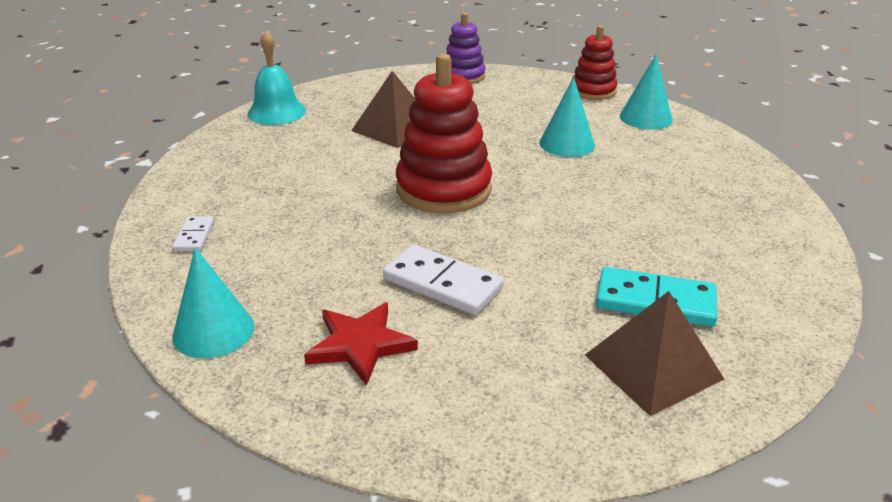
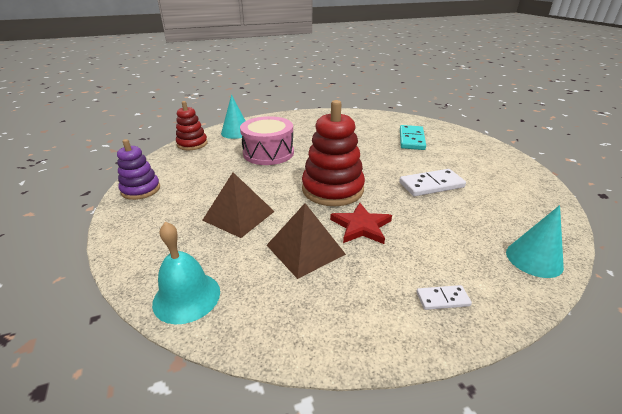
camera: 95 degrees left, 0 degrees up
(360, 345) = (497, 204): red star -> red star (361, 226)
(443, 284) = (431, 185): white domino -> white domino turned 45 degrees clockwise
(567, 144) = (268, 153): turquoise cone -> pink drum
(653, 366) = (452, 142): brown pyramid -> brown pyramid (305, 249)

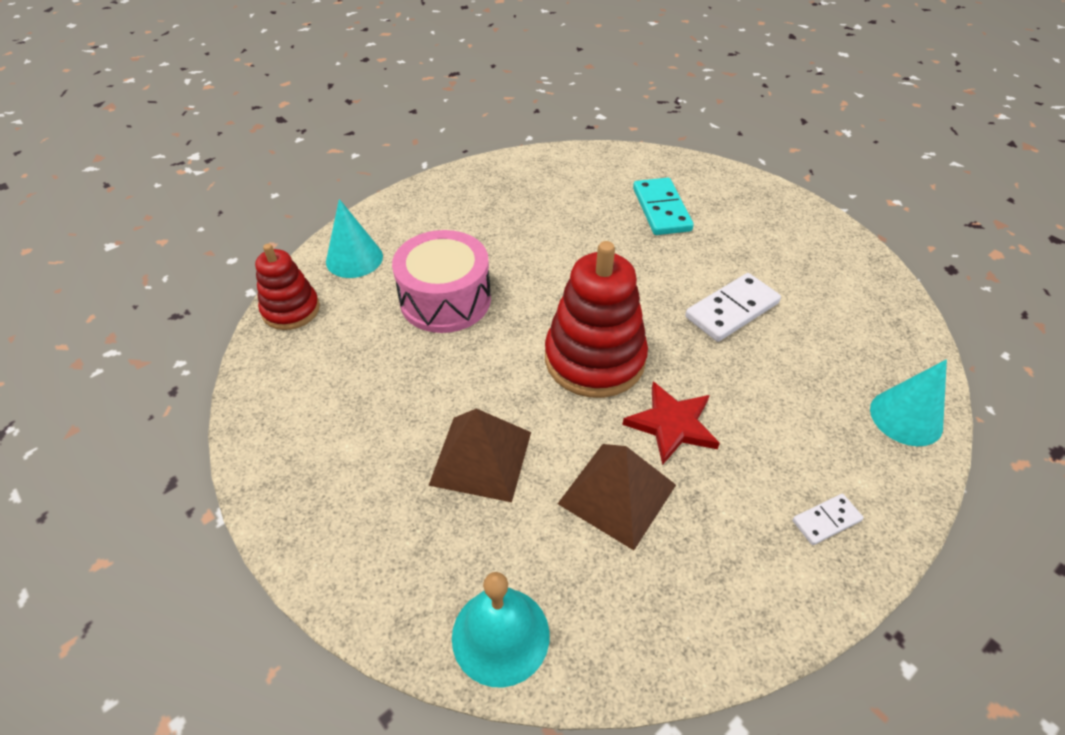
camera: 20 degrees left, 15 degrees up
(141, 189) = (275, 449): purple stacking toy -> none

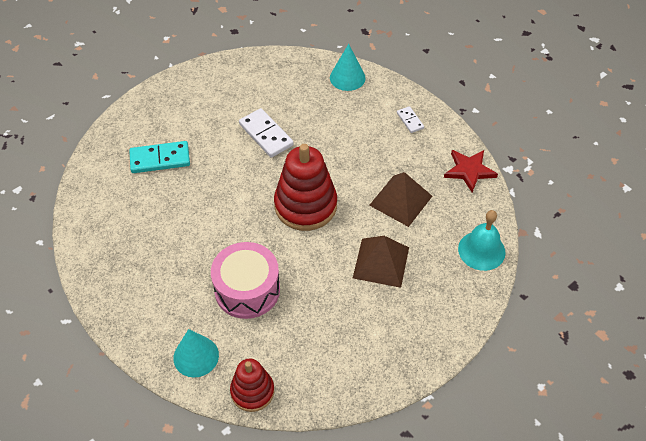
camera: 90 degrees left, 5 degrees up
(672, 424) = (354, 173): red star -> red star (469, 171)

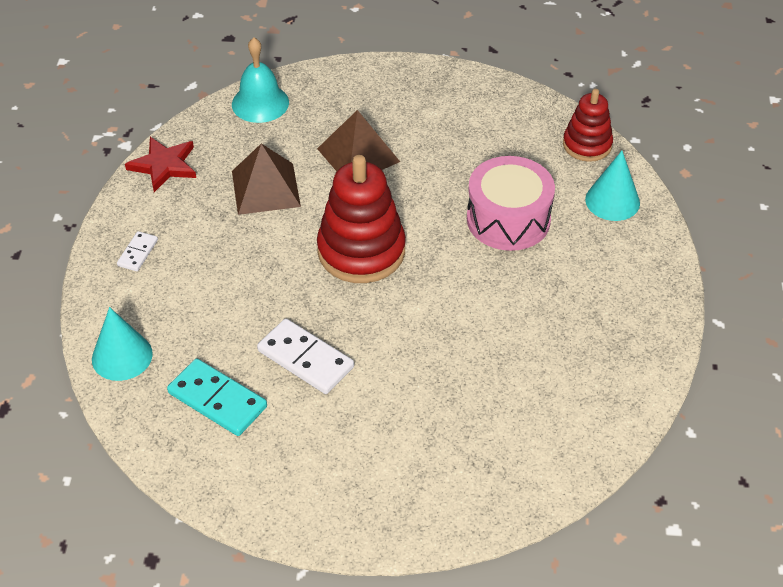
camera: 135 degrees left, 5 degrees down
(160, 159) = (460, 425): turquoise domino -> turquoise domino (217, 400)
(266, 135) = (305, 359): white domino -> white domino turned 60 degrees counterclockwise

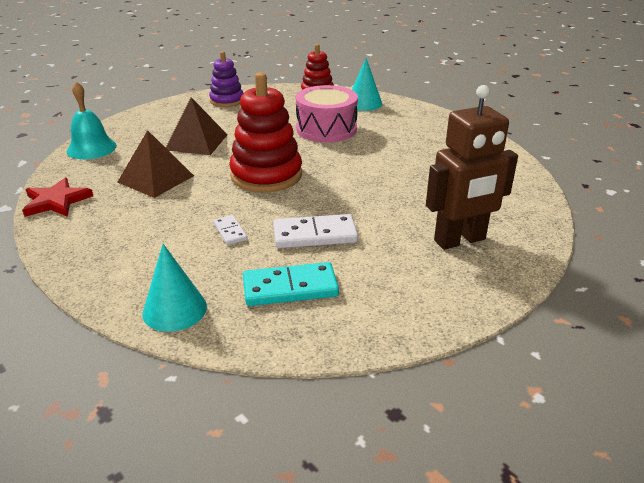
camera: 45 degrees left, 15 degrees down
(137, 253) = (100, 250): white domino -> white domino (230, 232)
(413, 462) = (460, 240): none -> brown robot
(468, 99) = (227, 101): none -> purple stacking toy

